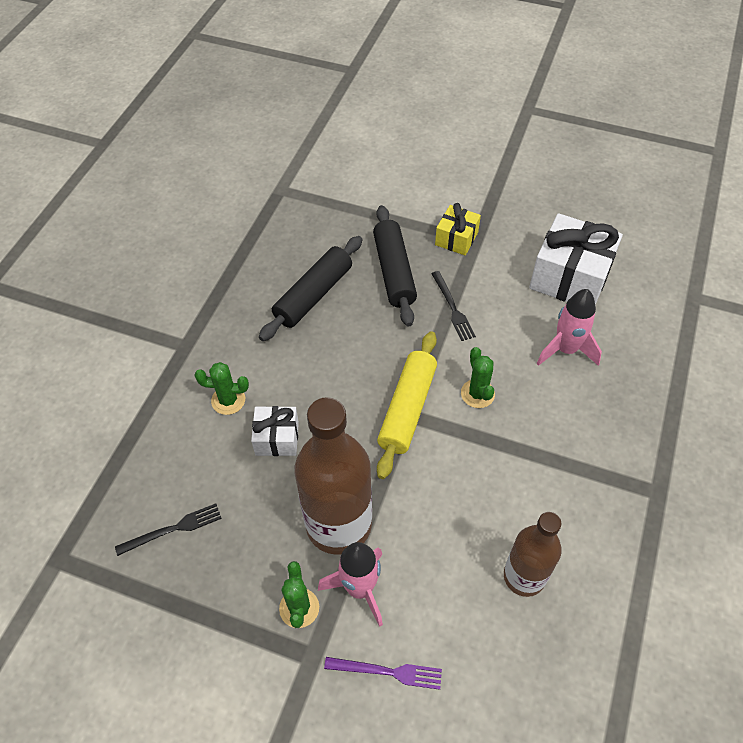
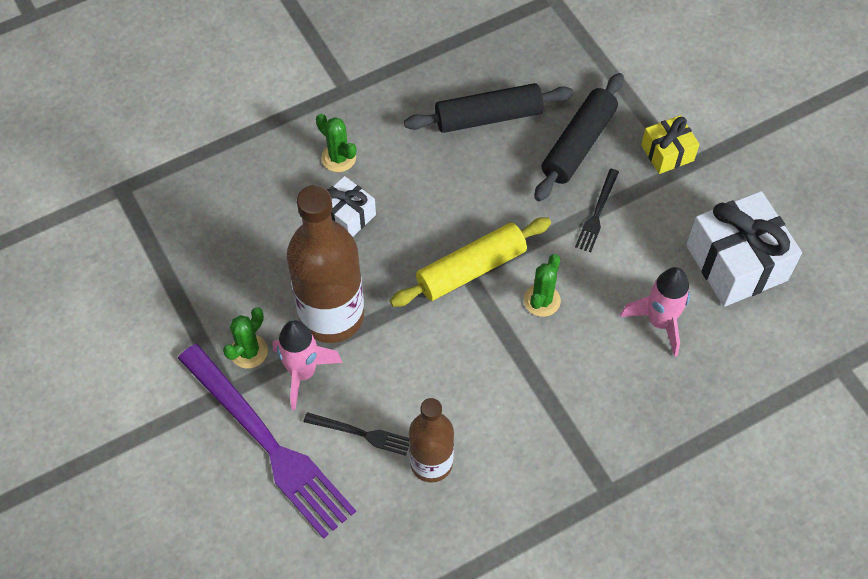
camera: 40 degrees right, 5 degrees up
(173, 529) = (213, 227): black fork -> black fork (361, 433)
(387, 672) = (268, 443): purple fork -> purple fork, size x2.26

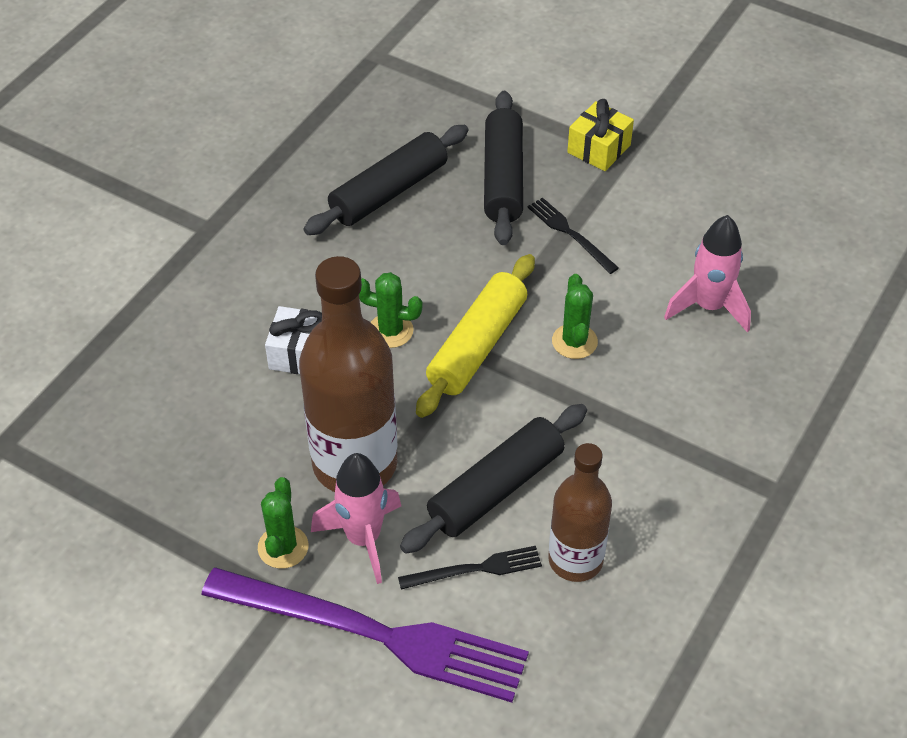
camera: 30 degrees left, 10 degrees down
(338, 158) = (249, 300): green cactus -> green cactus (390, 331)
(413, 383) = (496, 488): none -> black rolling pin
(597, 213) = (570, 234): black fork -> black fork turned 150 degrees clockwise
(736, 263) = (741, 219): white gift -> none

